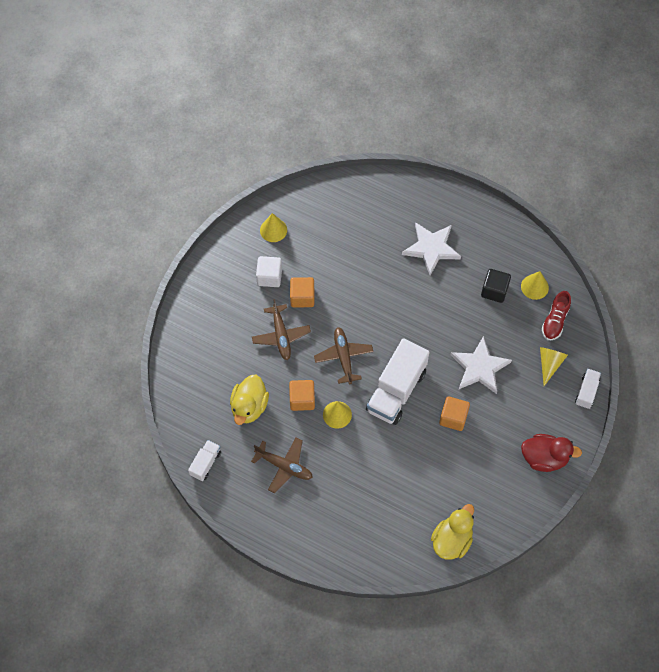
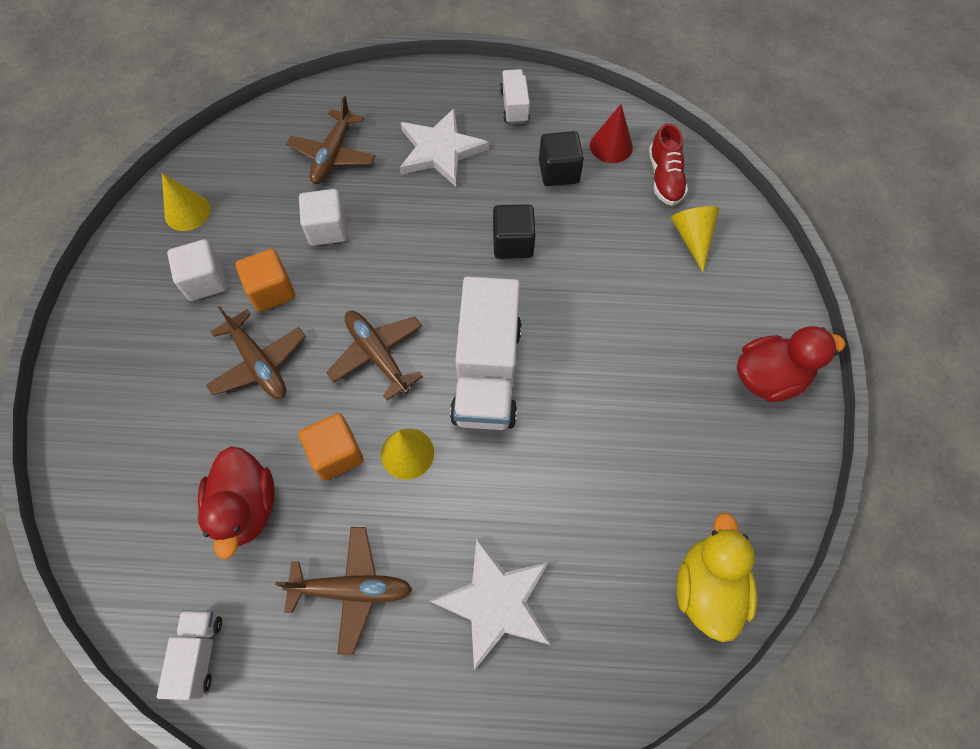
camera: 25 degrees left, 0 degrees up
(249, 406) = (246, 507): yellow duck -> red duck
(346, 273) = (327, 229): none -> white cube
(368, 226) = (333, 155): none -> brown plane
(445, 324) = (513, 243): none -> black cube
(453, 418) = (597, 376): orange cube -> none
(479, 367) = (596, 284): white star -> white star (496, 603)
(534, 287) = (611, 146): yellow cone -> red cone
(586, 392) = (766, 255): white truck -> white truck (514, 106)

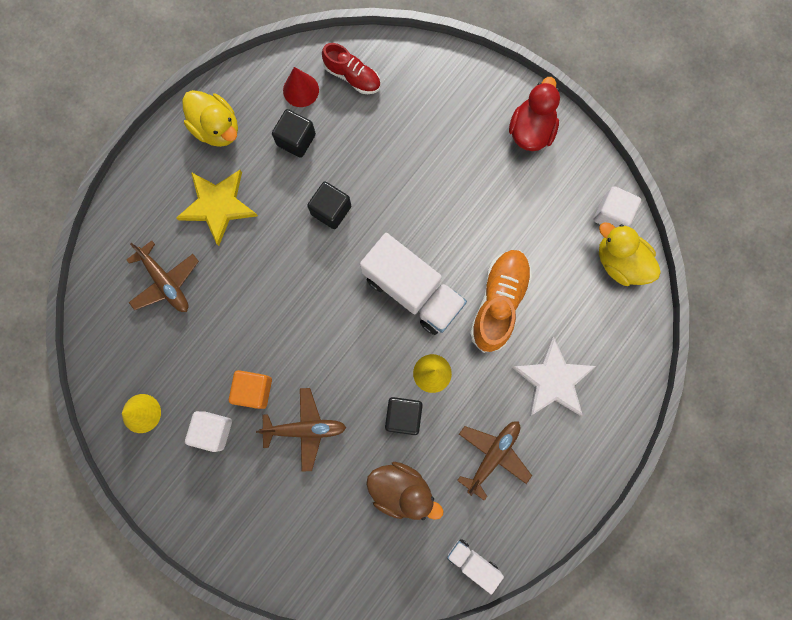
camera: 55 degrees left, 15 degrees up
(246, 507) = (401, 489): red duck -> brown duck
(327, 229) = (229, 324): white cube -> white cube (611, 214)
(336, 454) = (403, 416): orange cube -> black cube
(377, 355) = (352, 350): brown plane -> none
(440, 150) = (218, 205): white star -> yellow star
(514, 106) = (217, 128): white truck -> yellow duck
(543, 473) = (498, 302): none -> orange shoe
(692, 238) = (409, 96): yellow cone -> none

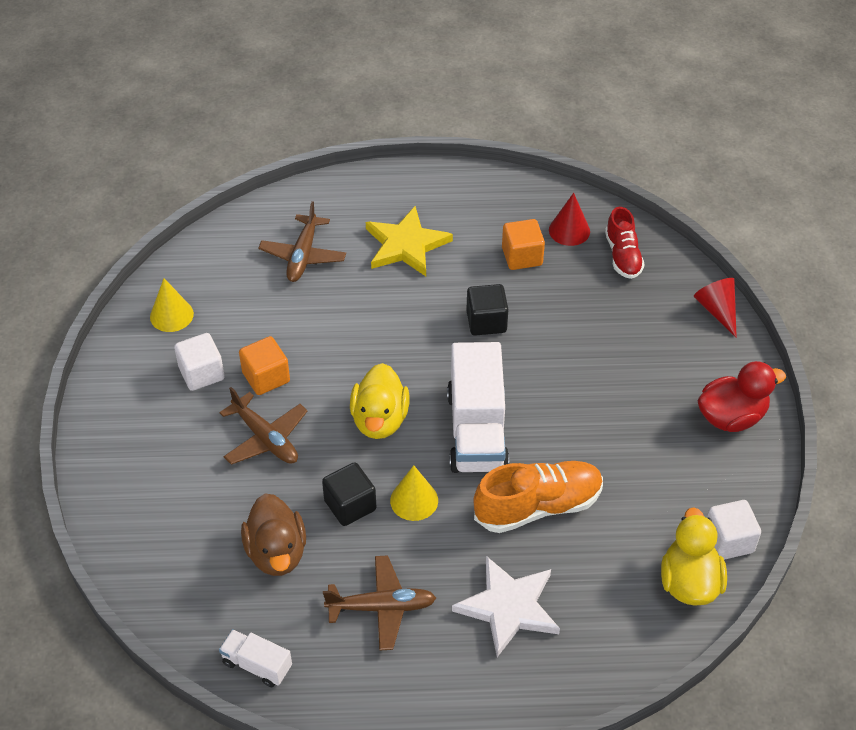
camera: 50 degrees right, 30 degrees down
(217, 128) = (472, 200): yellow duck -> yellow duck (380, 420)
(296, 140) = (522, 256): black cube -> orange cube
(446, 61) = (717, 310): none -> red cone
(472, 562) = (257, 665): white truck -> white truck turned 60 degrees counterclockwise

